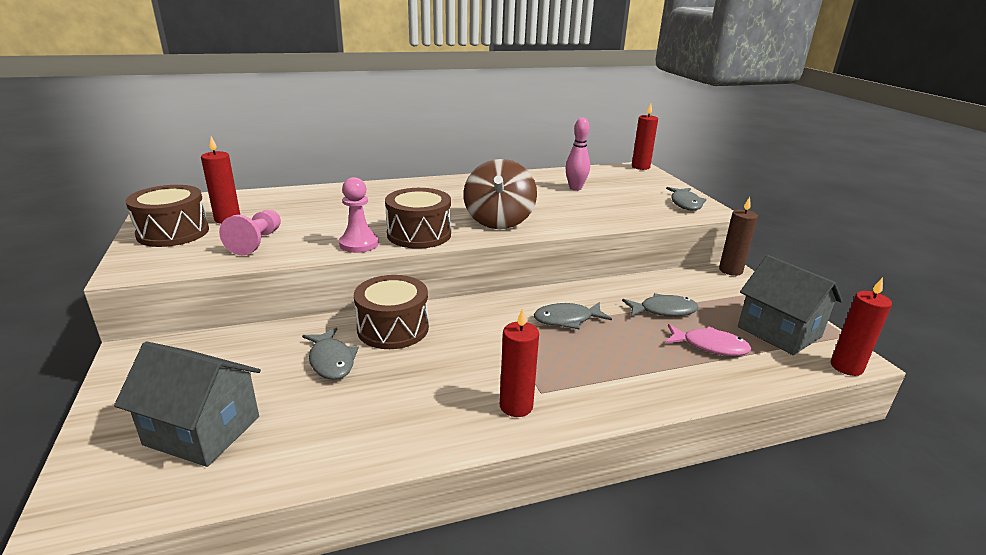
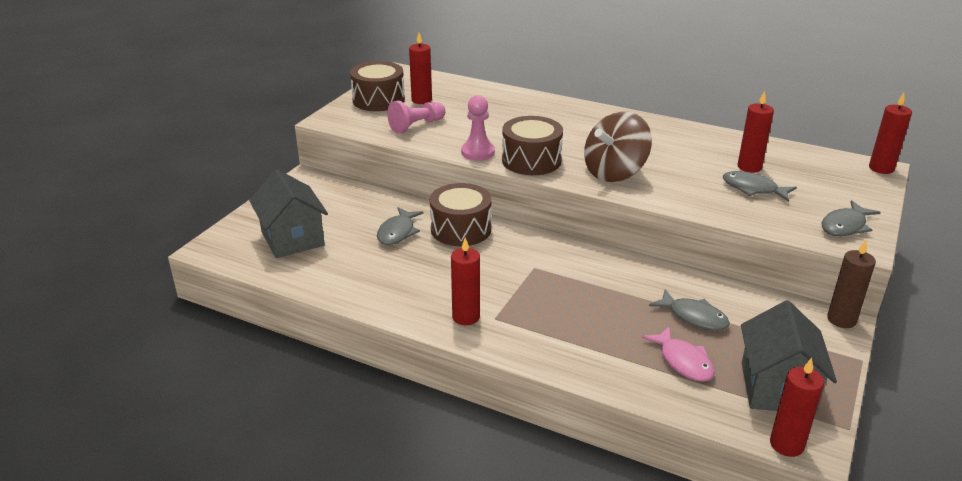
camera: 45 degrees right, 5 degrees up
(567, 320) = (595, 283): grey fish -> grey fish (753, 189)
(575, 188) = (749, 167): pink bowling pin -> red candle

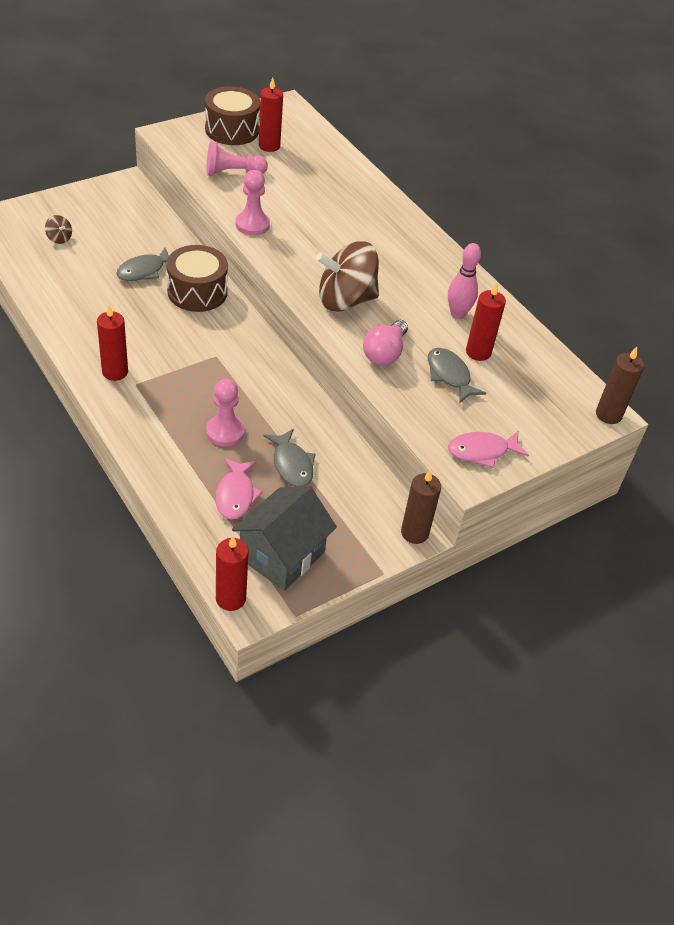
camera: 25 degrees right, 15 degrees up
(292, 239) = (59, 238): grey house -> brown spinning top
(531, 160) = (288, 254): brown drum -> none
(613, 318) = (225, 432): none -> pink pawn
(691, 194) = (385, 353): none -> pink light bulb
(701, 150) = (457, 314): none -> pink bowling pin
(845, 226) = (482, 451): grey fish -> pink fish
(881, 168) = (608, 415): red candle -> brown candle

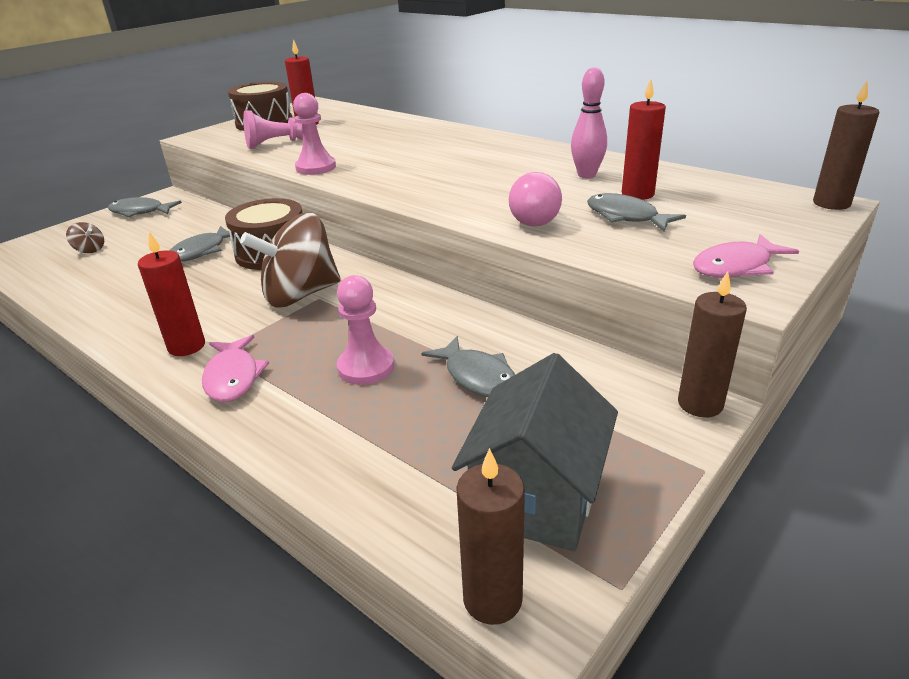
camera: 10 degrees left, 15 degrees down
(104, 198) = (140, 212): none -> grey fish
(230, 598) = (492, 599): red candle -> brown candle
(235, 495) = (418, 436): pink fish -> pink fish (233, 377)
(345, 300) = (456, 192): brown spinning top -> brown spinning top (300, 295)

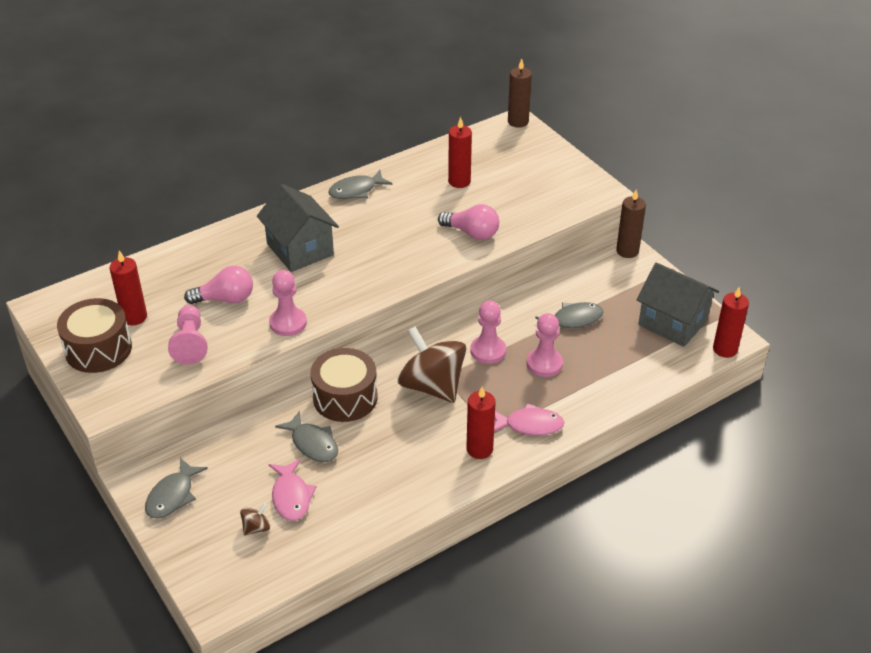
camera: 75 degrees left, 10 degrees up
(300, 295) = (432, 386): brown spinning top -> brown spinning top turned 150 degrees clockwise
(343, 142) = (225, 299): none -> pink light bulb
(377, 319) = (488, 351): none -> pink pawn
(434, 152) = (300, 249): none -> grey house
(492, 599) = (725, 349): brown candle -> red candle
(586, 175) = (410, 190): pink bowling pin -> none
(626, 217) = (492, 198): grey fish -> grey fish (356, 190)
(736, 266) = (575, 184): pink fish -> pink fish (291, 496)

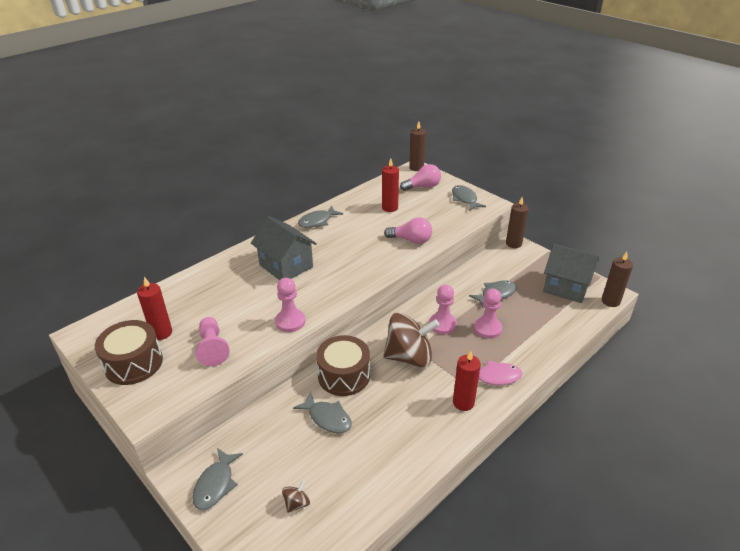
camera: 10 degrees left, 5 degrees down
(225, 299) = (235, 309): pink light bulb -> pink light bulb (423, 187)
(291, 496) = (321, 468): pink fish -> none
(432, 386) = (409, 357): brown spinning top -> brown spinning top turned 135 degrees clockwise
(568, 180) = (465, 199): none -> grey fish
(725, 349) = (610, 301): red candle -> brown candle

